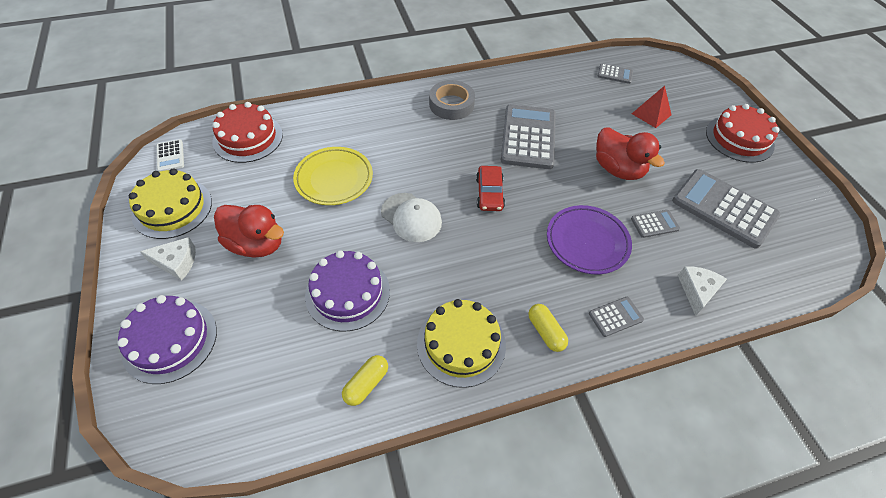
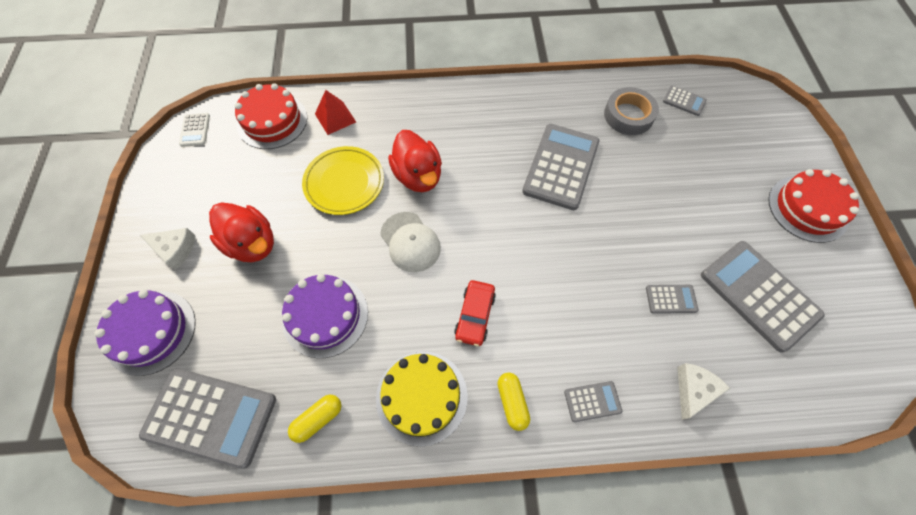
camera: 15 degrees right, 10 degrees up
(172, 208) = (184, 189): yellow cake -> none
(255, 404) = (211, 416): none -> grey calculator
(451, 104) = (488, 113): grey tape -> grey tape (628, 115)
(489, 193) = (499, 228): red car -> red car (475, 315)
(587, 242) = (588, 306): purple plate -> none
(618, 169) = (650, 223): red duck -> red duck (418, 176)
(651, 114) = (711, 159): red pyramid -> red pyramid (335, 118)

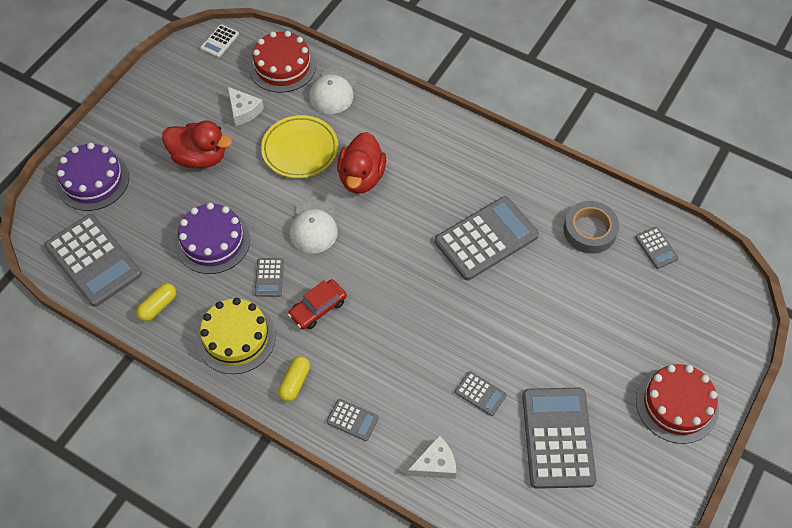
camera: 35 degrees right, 5 degrees down
(175, 249) = (145, 130): white cheese -> white cheese (243, 111)
(252, 244) = (199, 157): red duck -> red duck turned 60 degrees counterclockwise
(318, 419) = (158, 306): yellow capsule -> yellow capsule turned 45 degrees counterclockwise
(335, 118) = (333, 90): red pyramid -> white cap
(407, 316) = (269, 277): none -> grey calculator

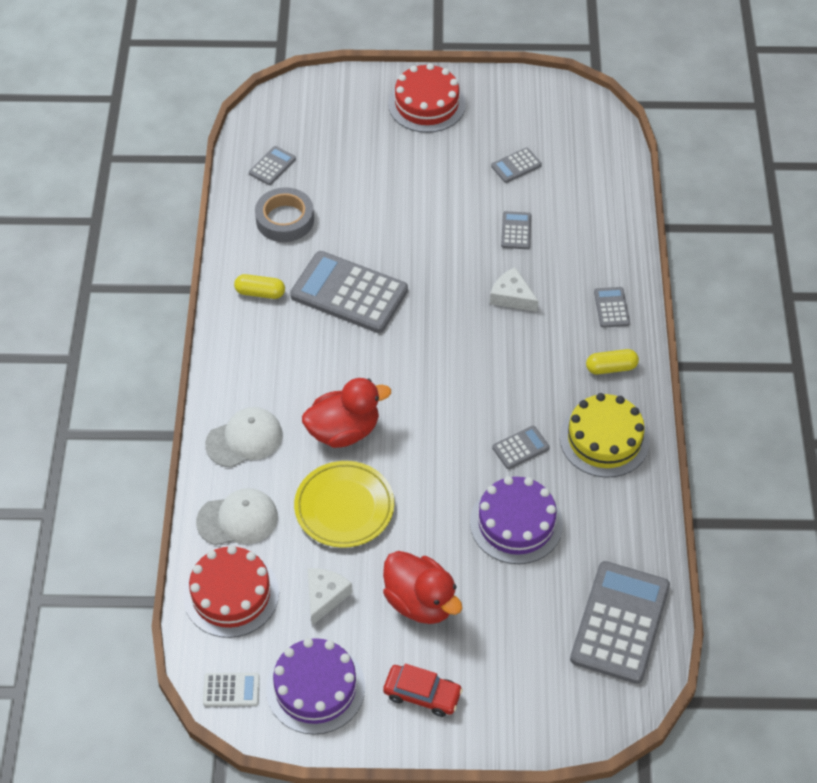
camera: 120 degrees left, 5 degrees down
(92, 180) = (525, 695): purple cake -> purple cake (315, 688)
(158, 306) = (624, 526): yellow capsule -> yellow capsule (260, 293)
(199, 157) = (420, 602): red duck -> red duck turned 150 degrees clockwise
(314, 225) = (433, 442): white cap -> white cap (244, 439)
(318, 308) = (523, 389): red car -> red car (422, 694)
(435, 464) = (603, 233): white cheese -> white cheese (512, 296)
(557, 438) = (516, 166): grey calculator -> grey calculator, size x0.45

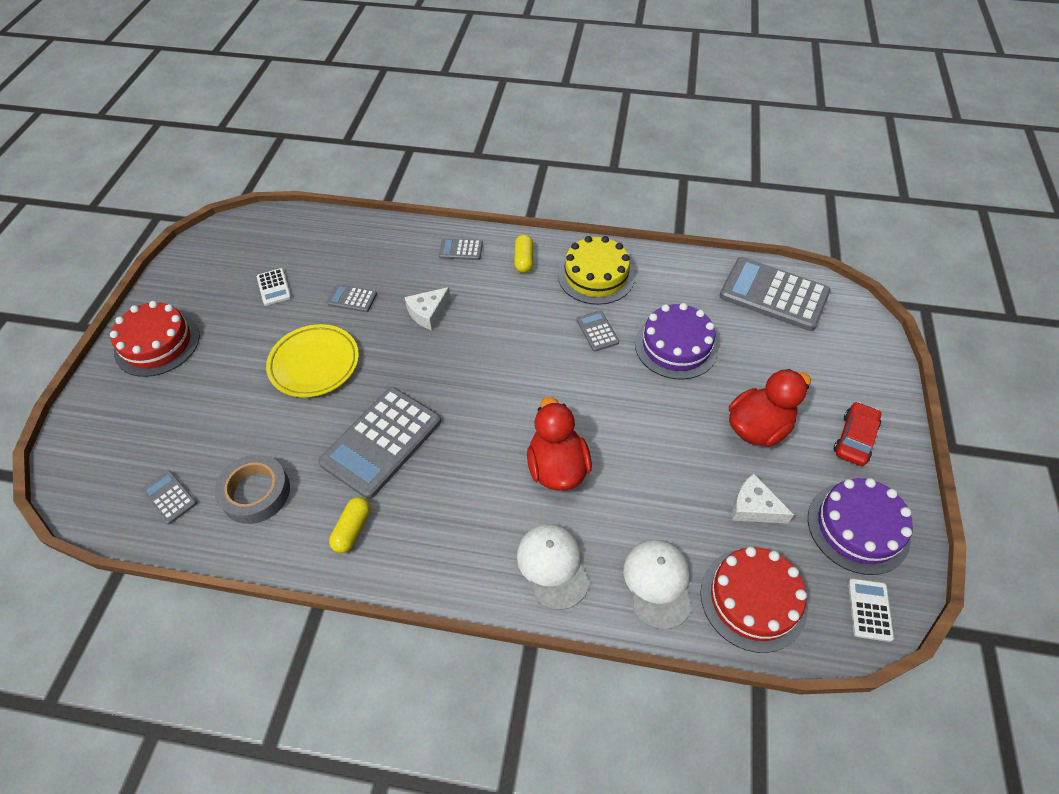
camera: 80 degrees left, 0 degrees up
(344, 507) = (650, 478): yellow plate -> yellow plate (314, 364)
(516, 166) = (274, 287): grey calculator -> white calculator

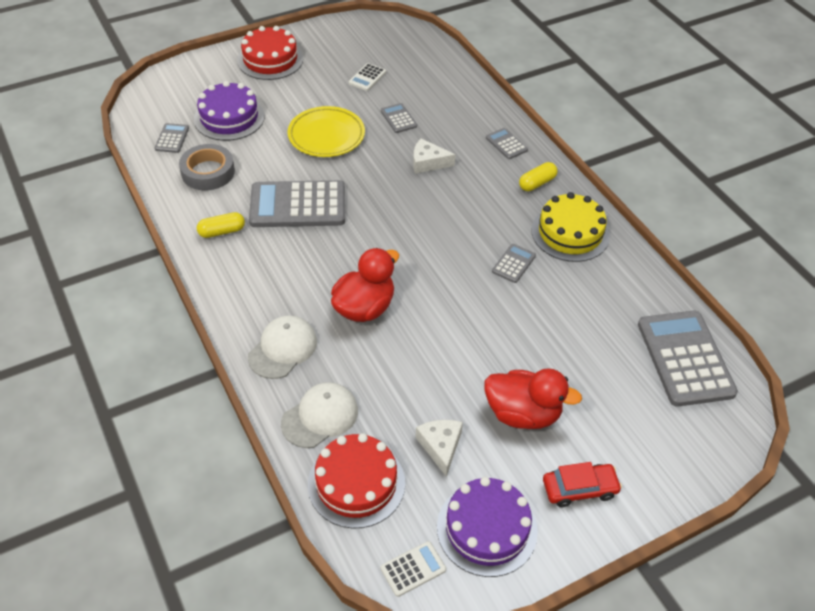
camera: 50 degrees right, 5 degrees down
(676, 346) = (552, 319): purple cake -> purple cake (229, 117)

